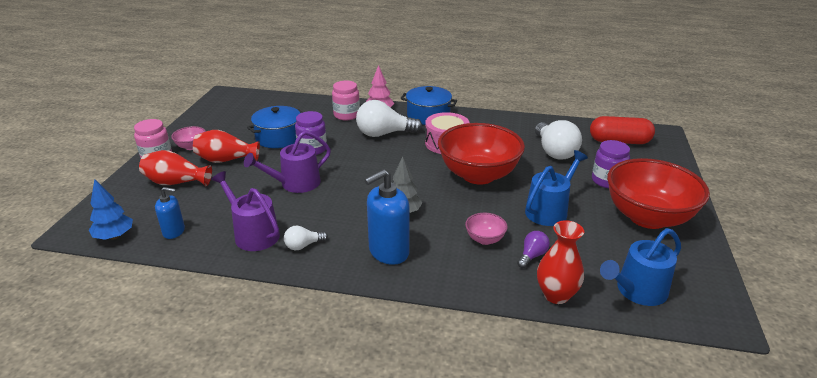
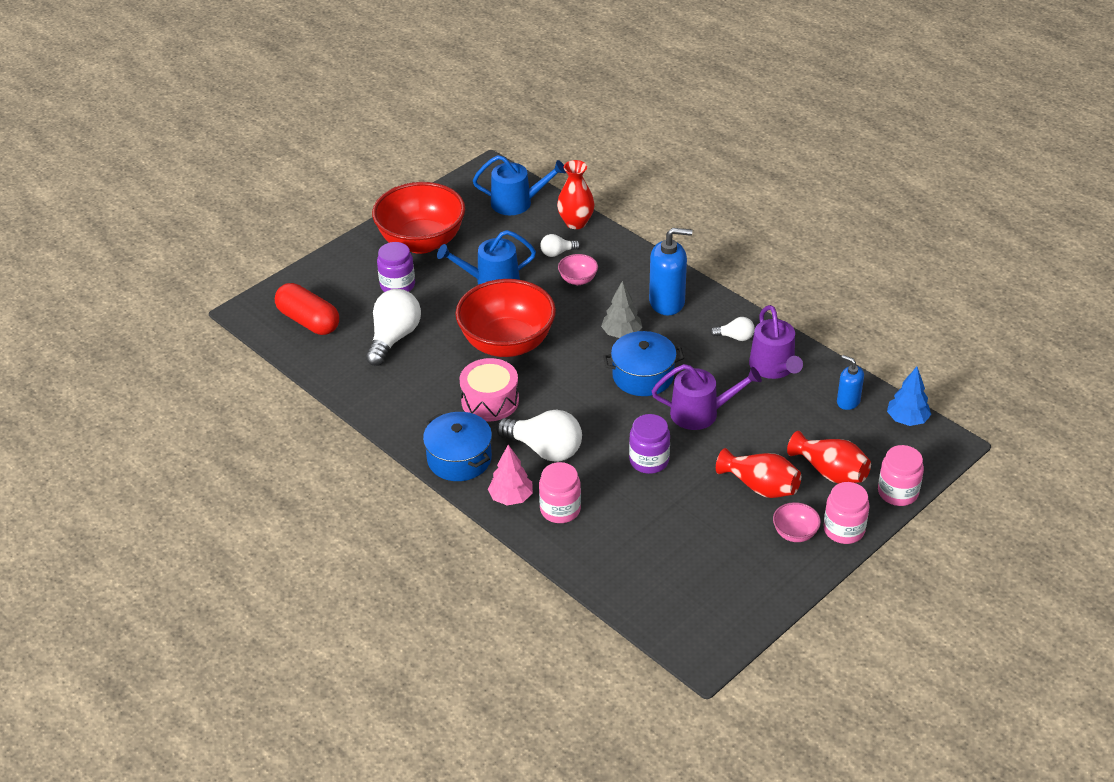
camera: 145 degrees left, 10 degrees up
(118, 187) = (897, 492): none -> pink jar
(279, 137) = (677, 502): blue pot -> blue pot (643, 376)
(532, 256) = (557, 253): purple light bulb -> white light bulb

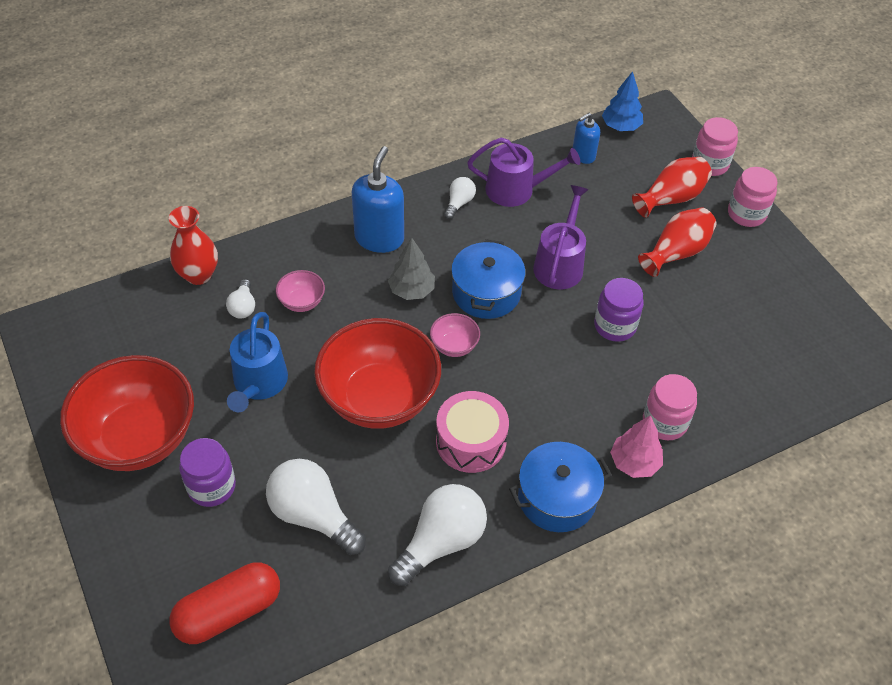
camera: 75 degrees left, 10 degrees up
(517, 203) = (124, 319): blue watering can -> none
(545, 449) = (568, 410): white light bulb -> white light bulb (441, 542)
(795, 533) = (743, 248): pink bowl -> pink bowl (454, 346)

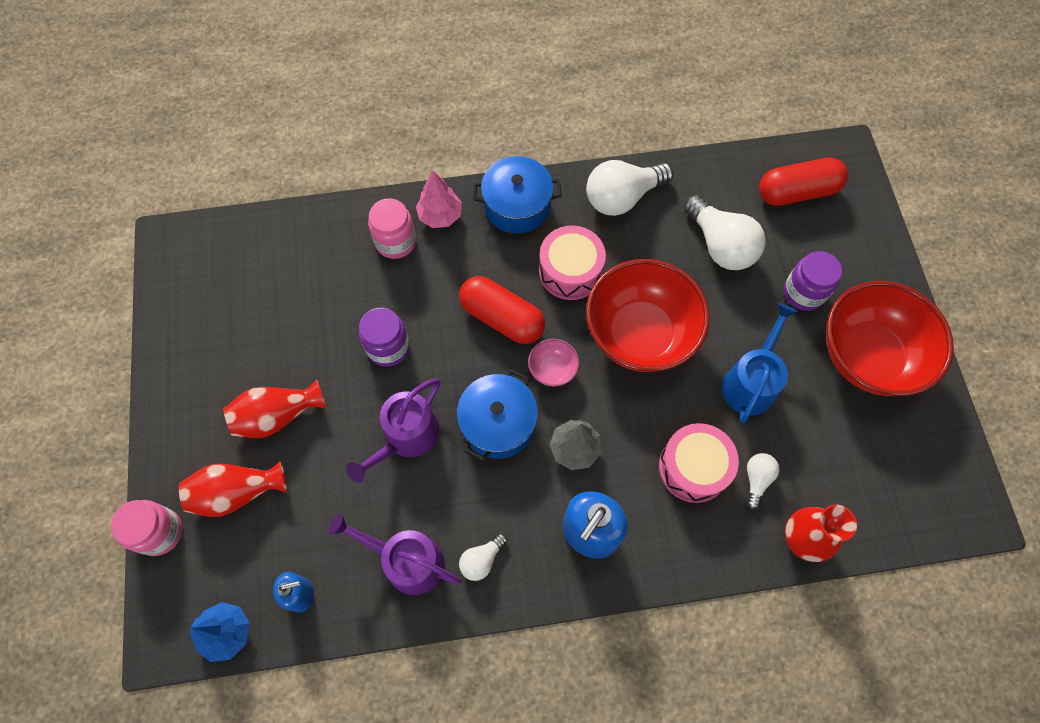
camera: 160 degrees left, 15 degrees up
(302, 302) = (693, 468): pink bowl -> pink drum
(521, 378) = (502, 318): none -> red capsule
(746, 214) = (170, 445): pink jar -> none

